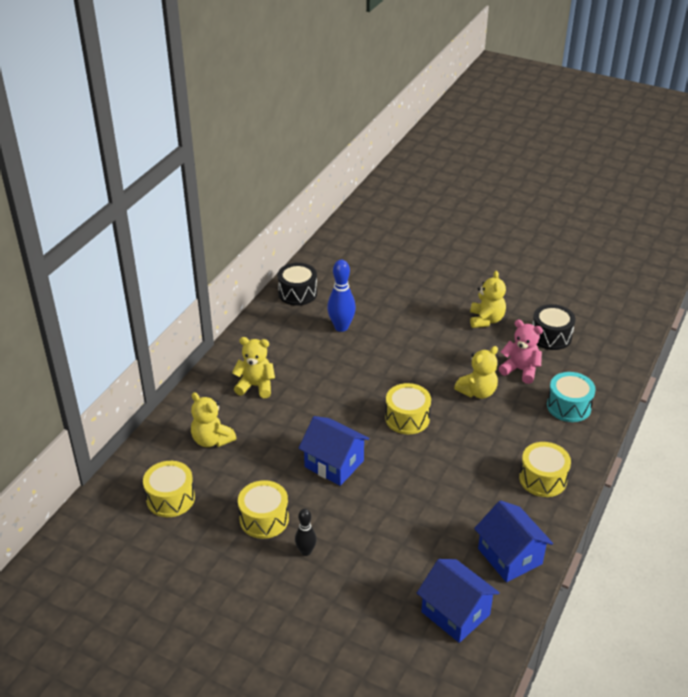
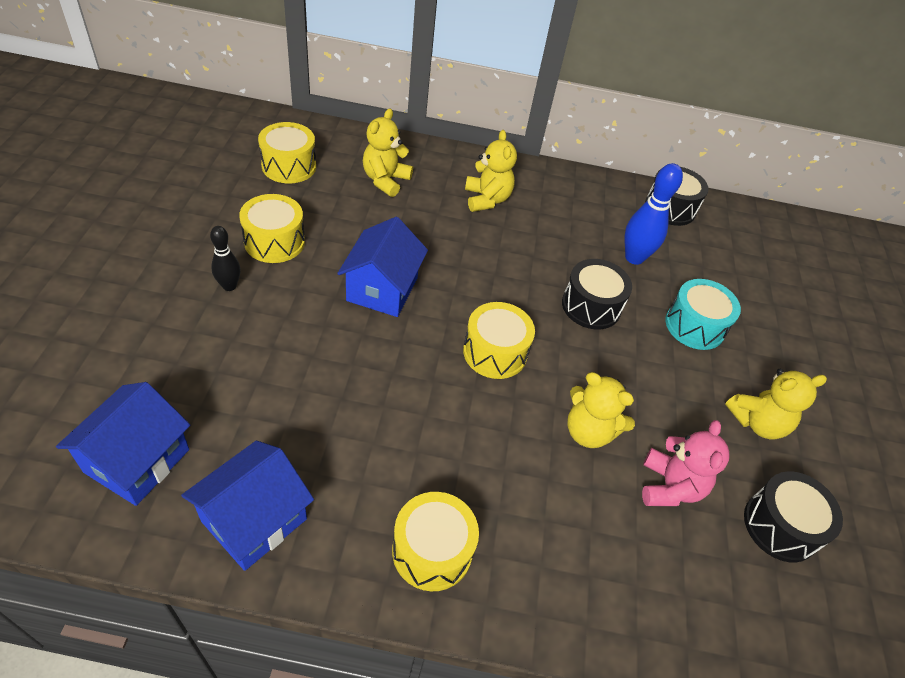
camera: 65 degrees right, 10 degrees up
(379, 361) = (591, 306): none -> black drum
(569, 406) = (620, 575): turquoise drum -> turquoise drum (694, 326)

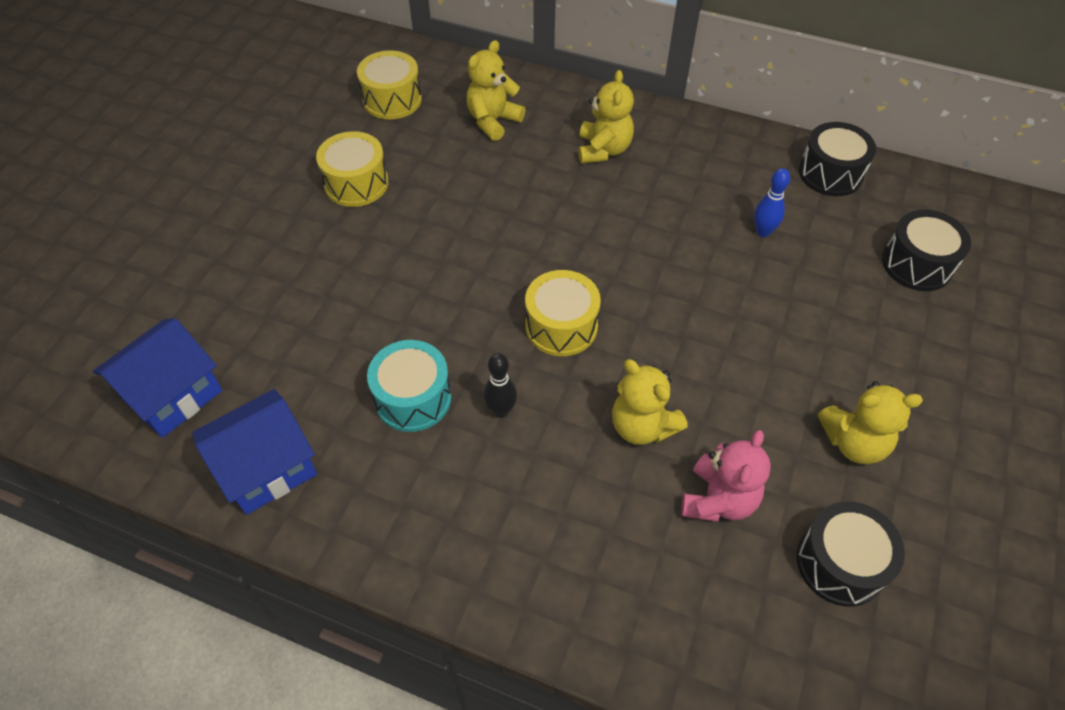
camera: 20 degrees right, 5 degrees up
(229, 286) = (299, 228): black bowling pin -> black bowling pin (501, 410)
(382, 289) = (456, 244): blue house -> none
(432, 550) = (433, 525): yellow drum -> none
(591, 306) = (690, 284): black drum -> black drum (917, 264)
(634, 258) = (763, 231): blue bowling pin -> blue bowling pin, size x0.61
(694, 326) = (813, 320): turquoise drum -> turquoise drum (413, 398)

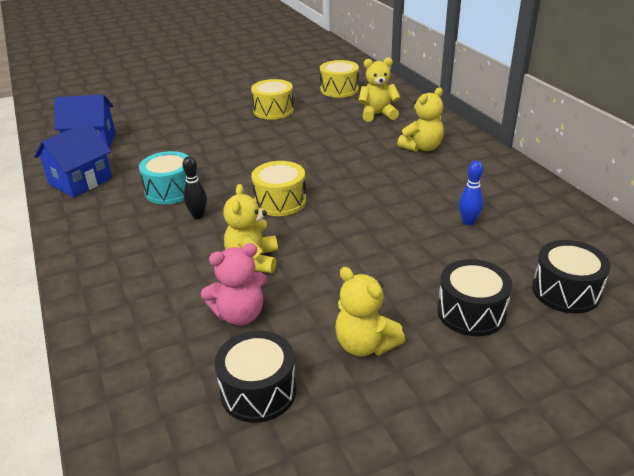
camera: 45 degrees right, 20 degrees down
(267, 468) = (81, 181): blue house -> blue house turned 60 degrees counterclockwise
(830, 173) = (567, 218): black drum -> black drum (471, 312)

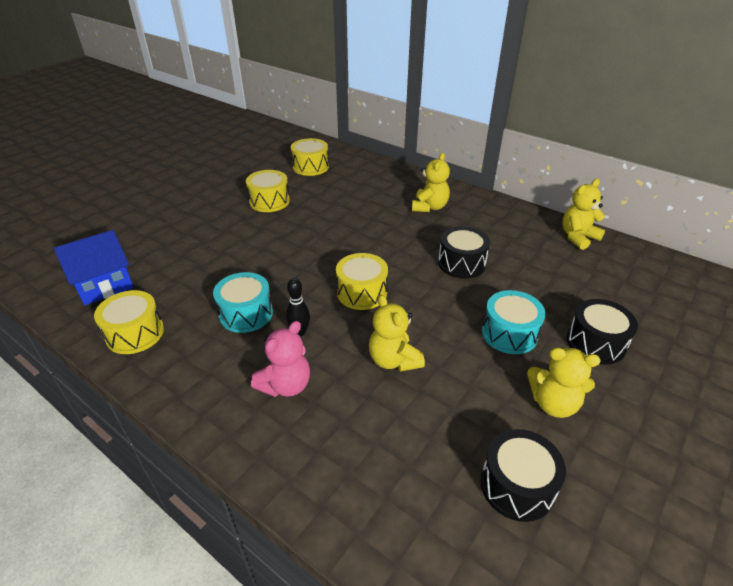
camera: 30 degrees left, 5 degrees up
(81, 181) = (135, 333): blue house -> yellow drum
(240, 314) = (432, 419): pink teddy bear -> pink teddy bear (286, 385)
(377, 114) = (366, 184): yellow teddy bear -> yellow teddy bear (578, 237)
(385, 275) = (509, 333): none -> turquoise drum
(468, 222) = (523, 265): blue bowling pin -> none
(565, 291) = (635, 301): black drum -> black drum (461, 263)

